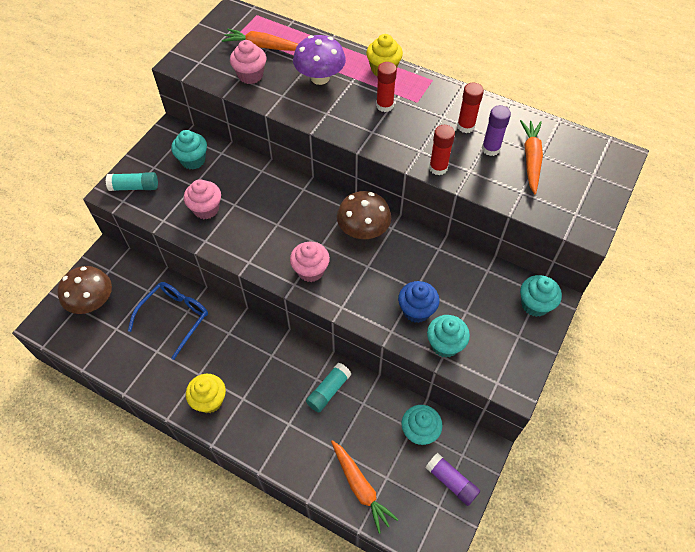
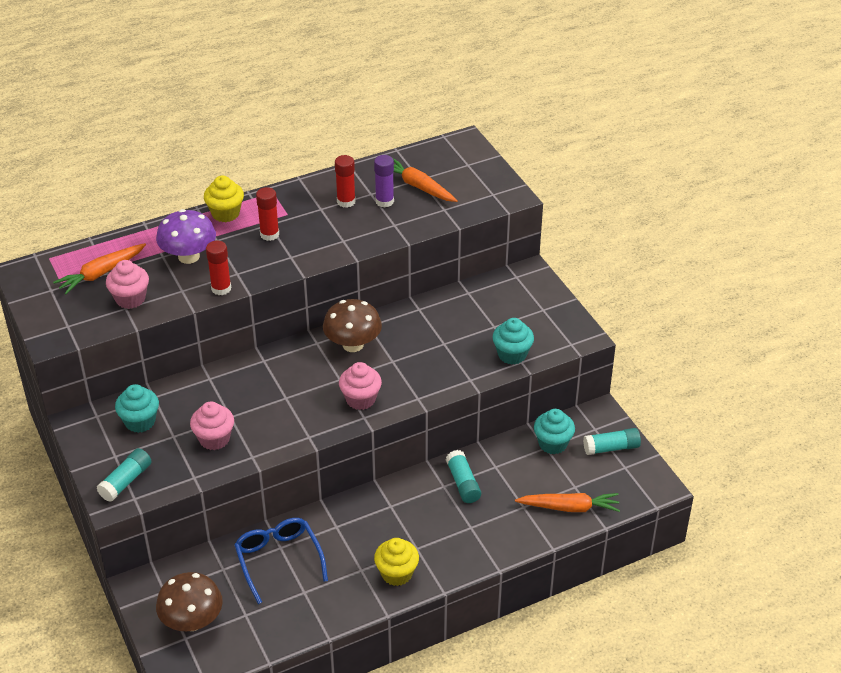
camera: 55 degrees left, 15 degrees down
(416, 310) = (465, 354): blue cupcake -> none
(438, 168) = (372, 240): red glue stick -> red glue stick (221, 288)
(451, 481) = (611, 448): purple glue stick -> turquoise glue stick
(535, 304) = (525, 284): turquoise cupcake -> none

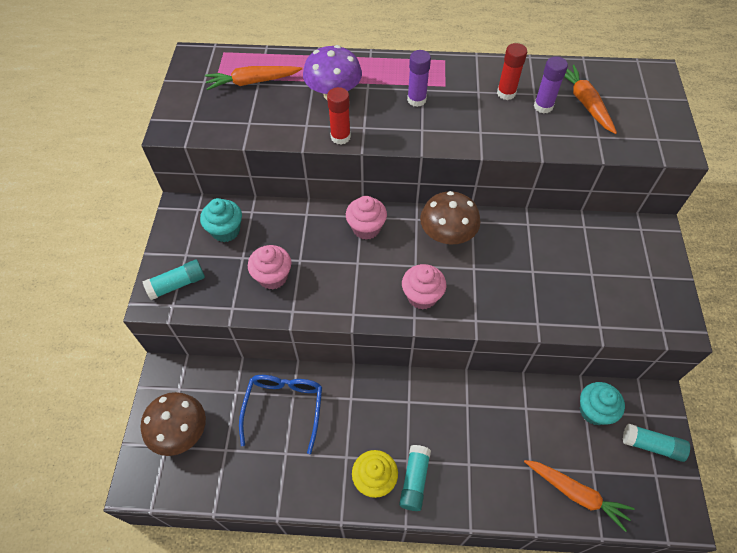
camera: 30 degrees right, 15 degrees up
(130, 299) = (259, 116): pink cupcake -> pink cupcake (366, 228)
(225, 213) = (391, 65): yellow cupcake -> none
(269, 234) = (416, 100): red glue stick -> purple glue stick
(463, 483) = (486, 411): turquoise glue stick -> turquoise glue stick (414, 480)
(512, 354) = (594, 314): turquoise cupcake -> none

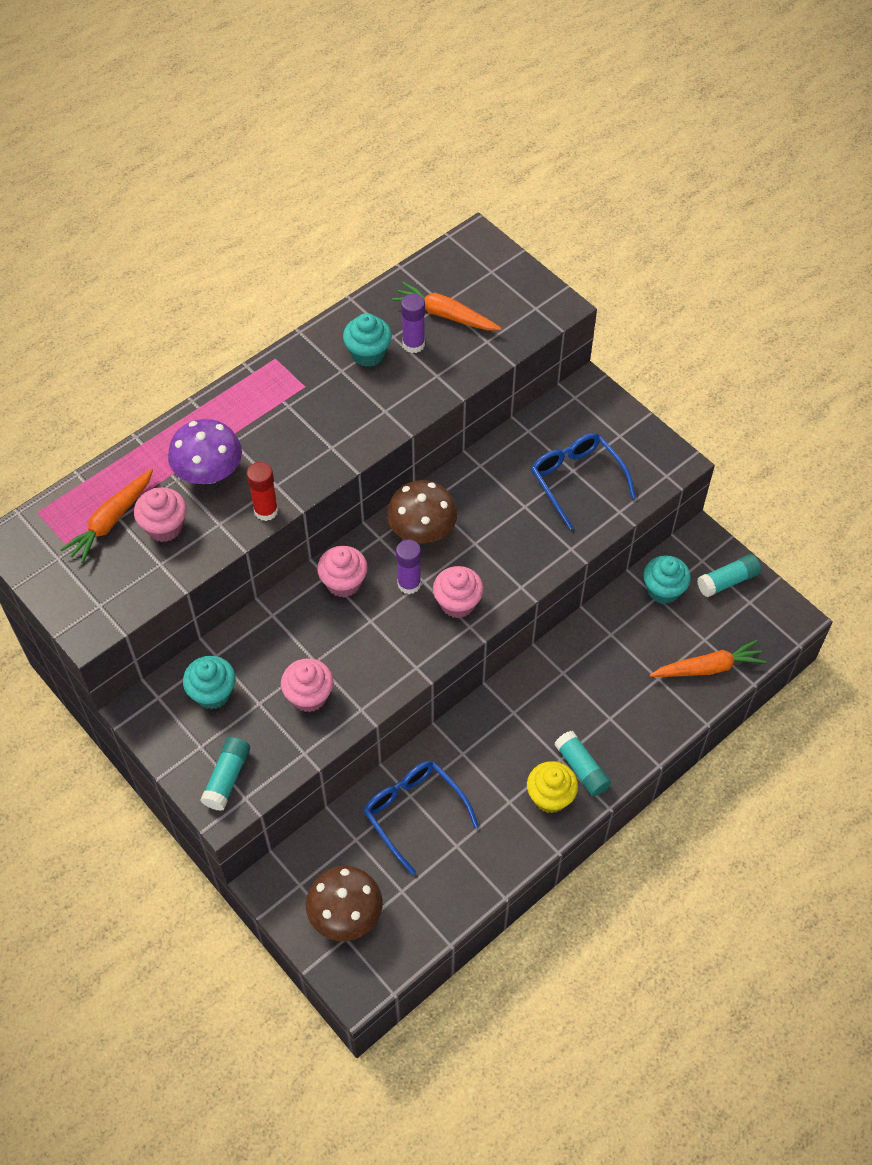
camera: 45 degrees left, 0 degrees up
(275, 105) = (165, 527): none -> pink cupcake
(416, 100) = (294, 420): purple glue stick -> purple glue stick (409, 584)
(506, 93) = (368, 354): red glue stick -> turquoise cupcake
(588, 282) = (576, 480): none -> blue glasses

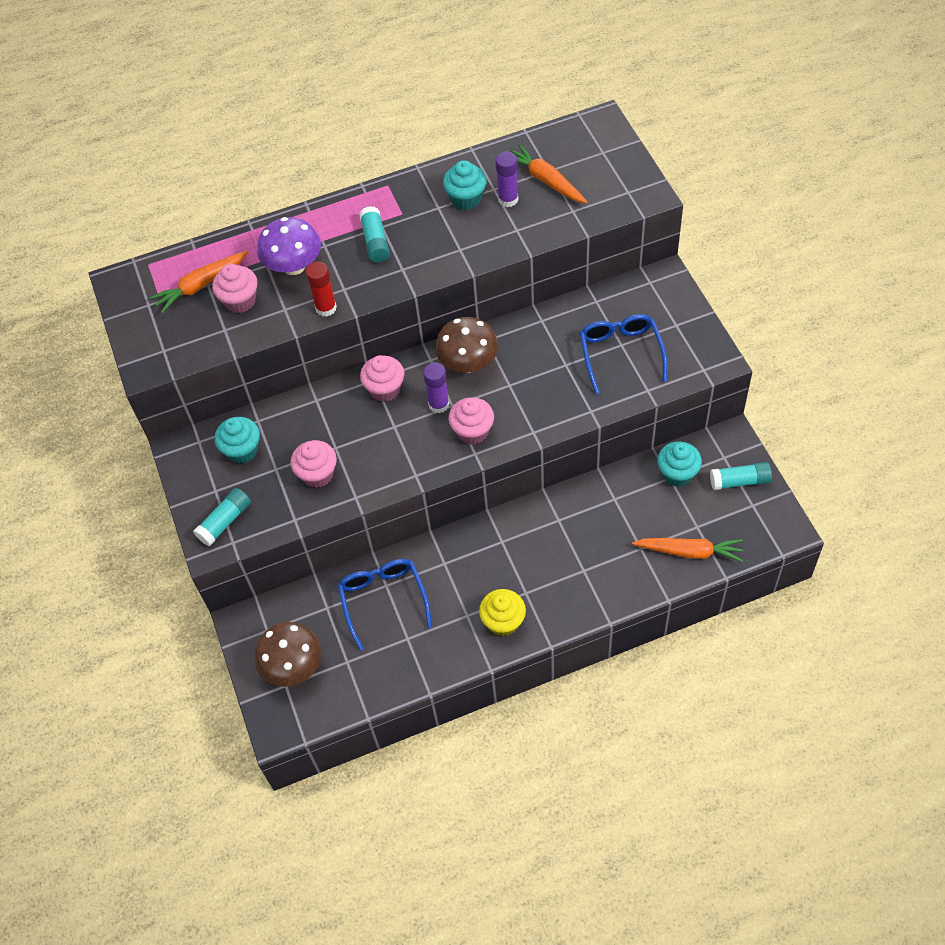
camera: 25 degrees right, 0 degrees up
(581, 768) = (540, 606): turquoise glue stick -> turquoise glue stick (375, 241)

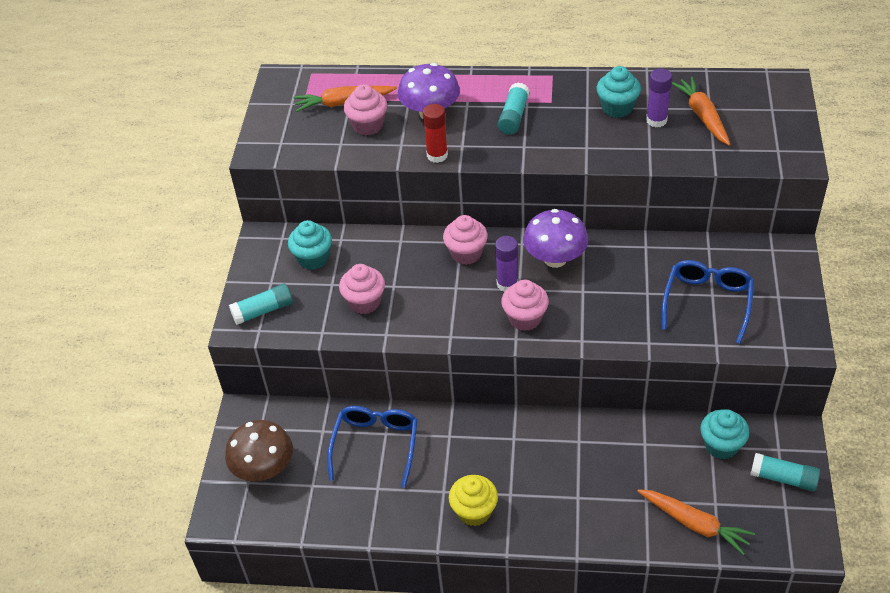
camera: 25 degrees right, 10 degrees down
(468, 363) = (555, 259): brown mushroom -> purple mushroom

